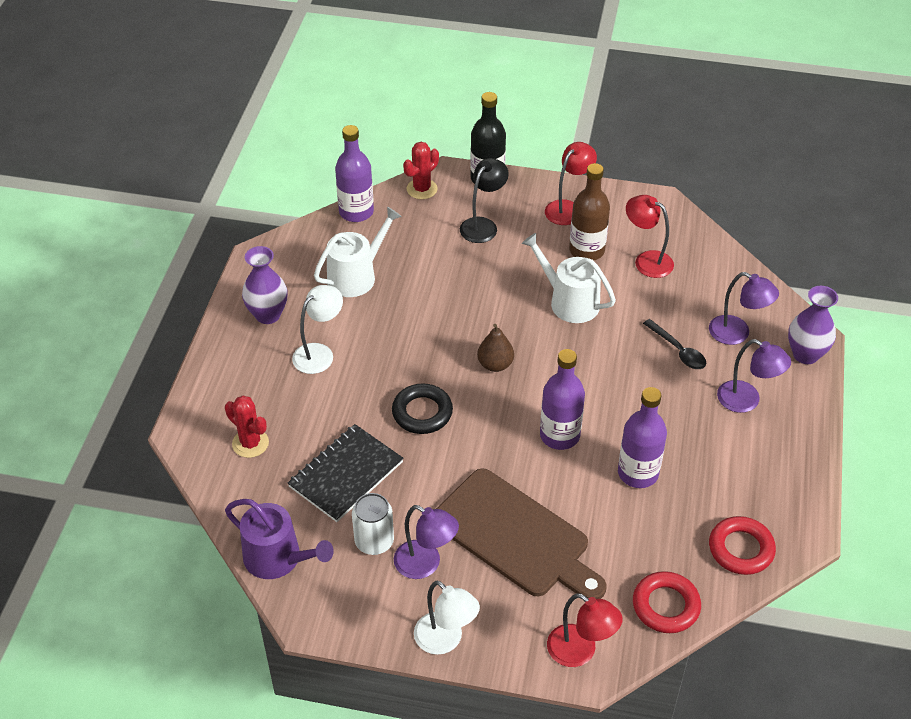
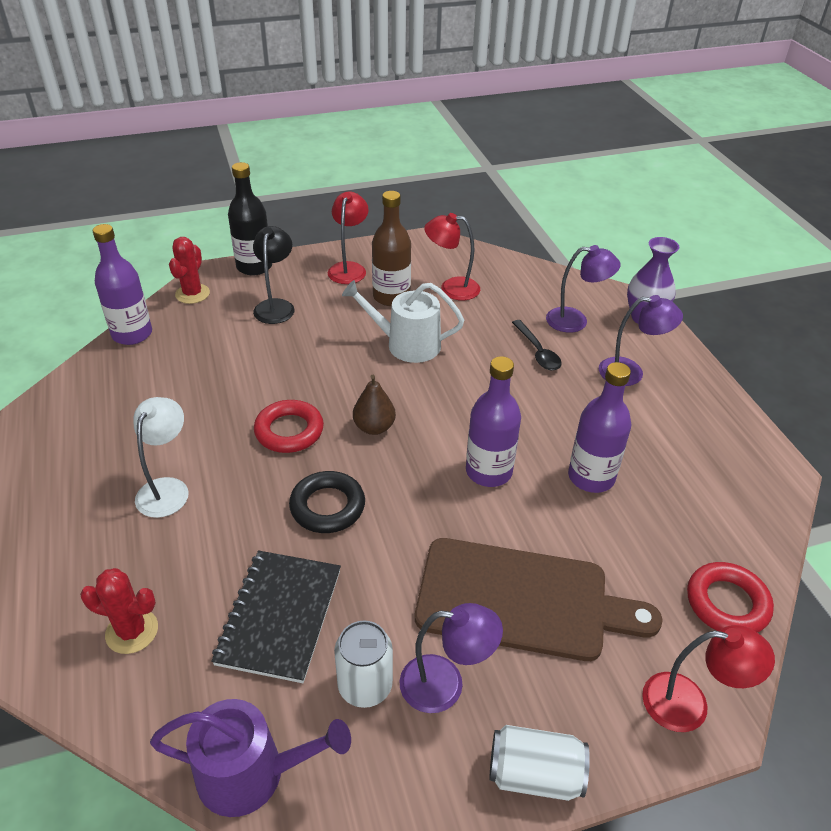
camera: 30 degrees left, 5 degrees down
(268, 315) = (79, 470): purple vase -> none
(356, 276) = (167, 394): white watering can -> none
(445, 640) = (534, 774): white lamp -> white can
(678, 351) = (537, 352): black spoon -> black spoon turned 45 degrees clockwise
(741, 549) = (742, 510): red ring -> red ring (289, 431)

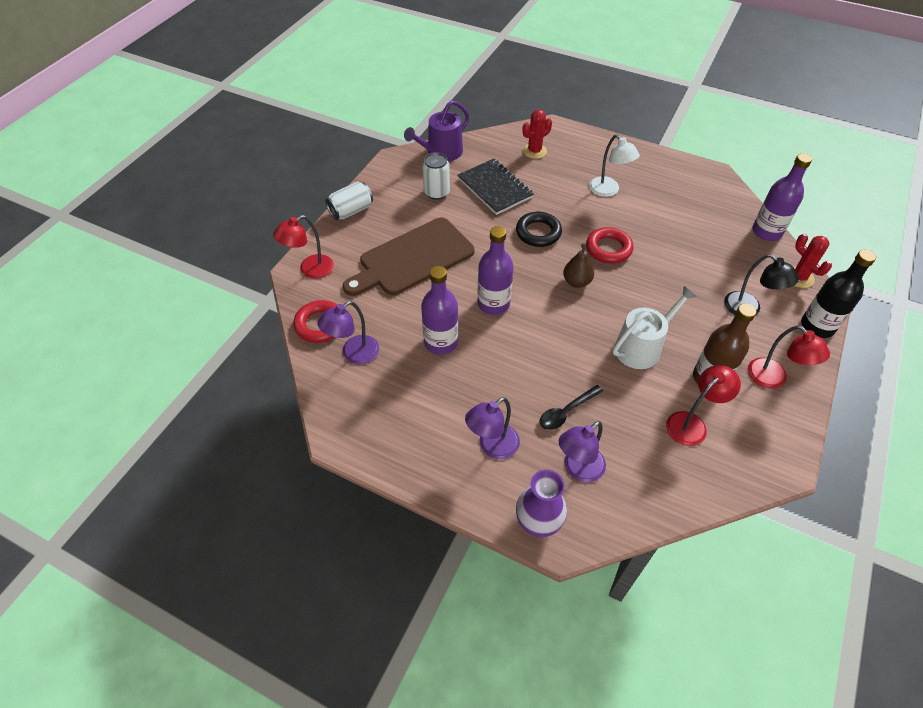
camera: 135 degrees right, 10 degrees up
(445, 684) = (409, 212): purple lamp -> purple lamp (354, 354)
(537, 352) = (566, 412): black spoon -> black spoon turned 60 degrees counterclockwise

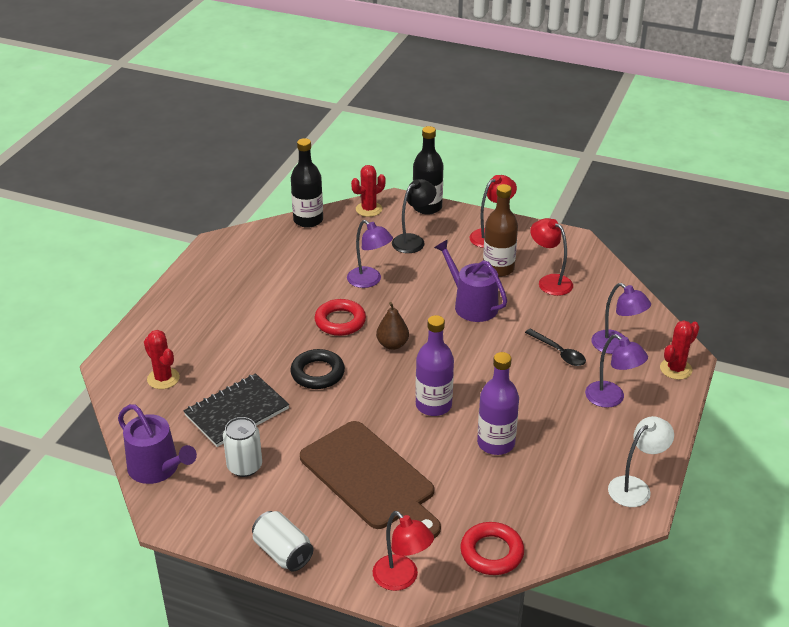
camera: 95 degrees left, 15 degrees down
(354, 354) = (529, 514): purple lamp -> purple lamp (369, 281)
(538, 523) = (676, 369): purple vase -> red cactus
(608, 191) = (243, 319): white lamp -> white lamp (635, 487)
(642, 347) = (472, 305): white watering can -> purple watering can
(766, 232) = (308, 220): purple bottle -> black bottle

